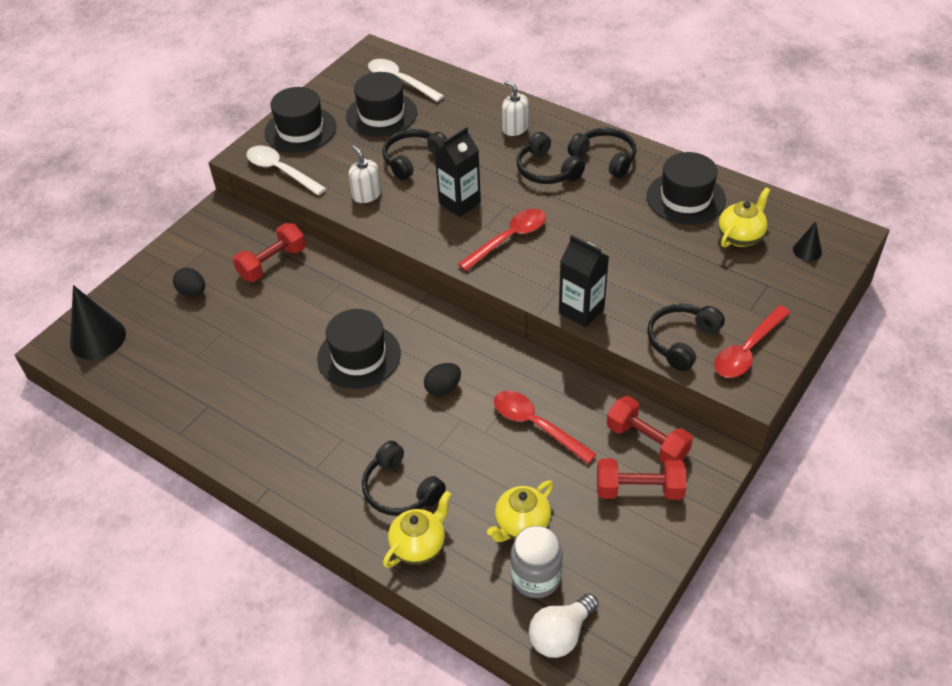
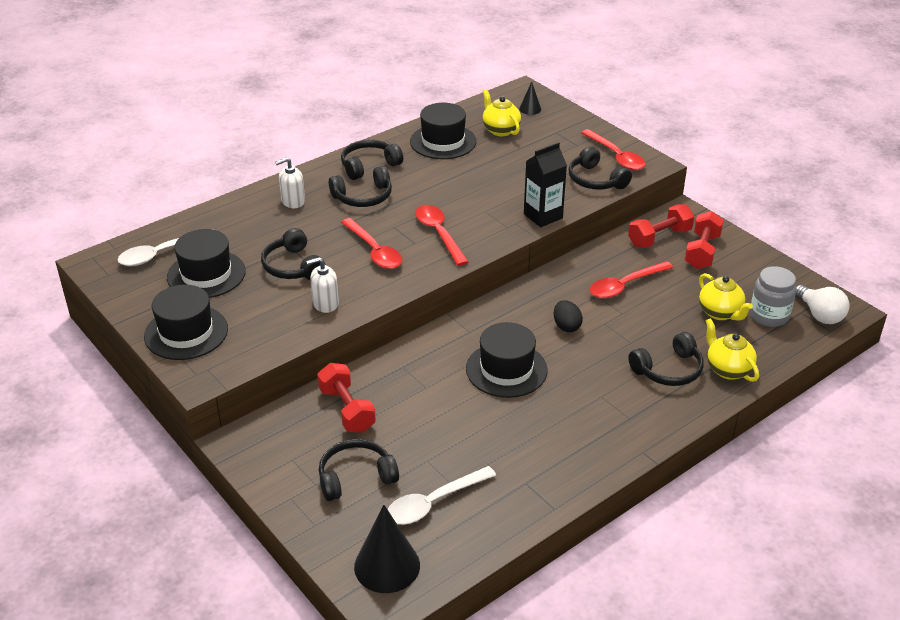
camera: 75 degrees left, 10 degrees down
(192, 292) = (356, 477): black egg -> black headphones
(280, 171) = (246, 356): white spoon -> white spoon (433, 502)
(459, 202) = (374, 251): black carton -> red spoon

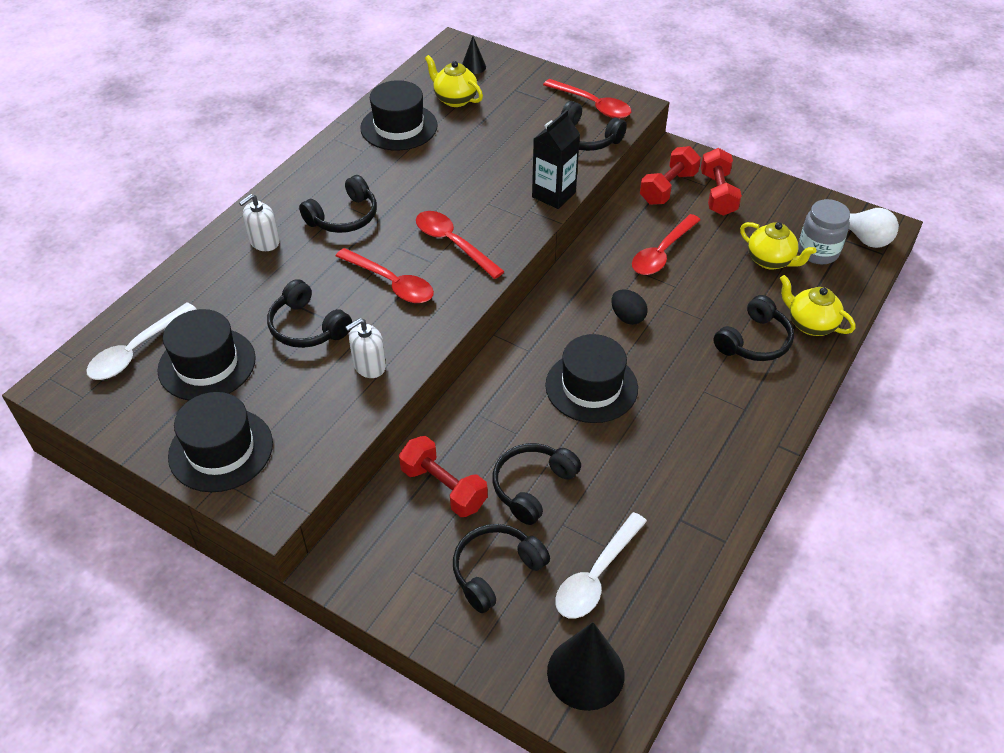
camera: 20 degrees left, 10 degrees up
(369, 166) = (330, 176): black headphones -> black headphones (532, 486)

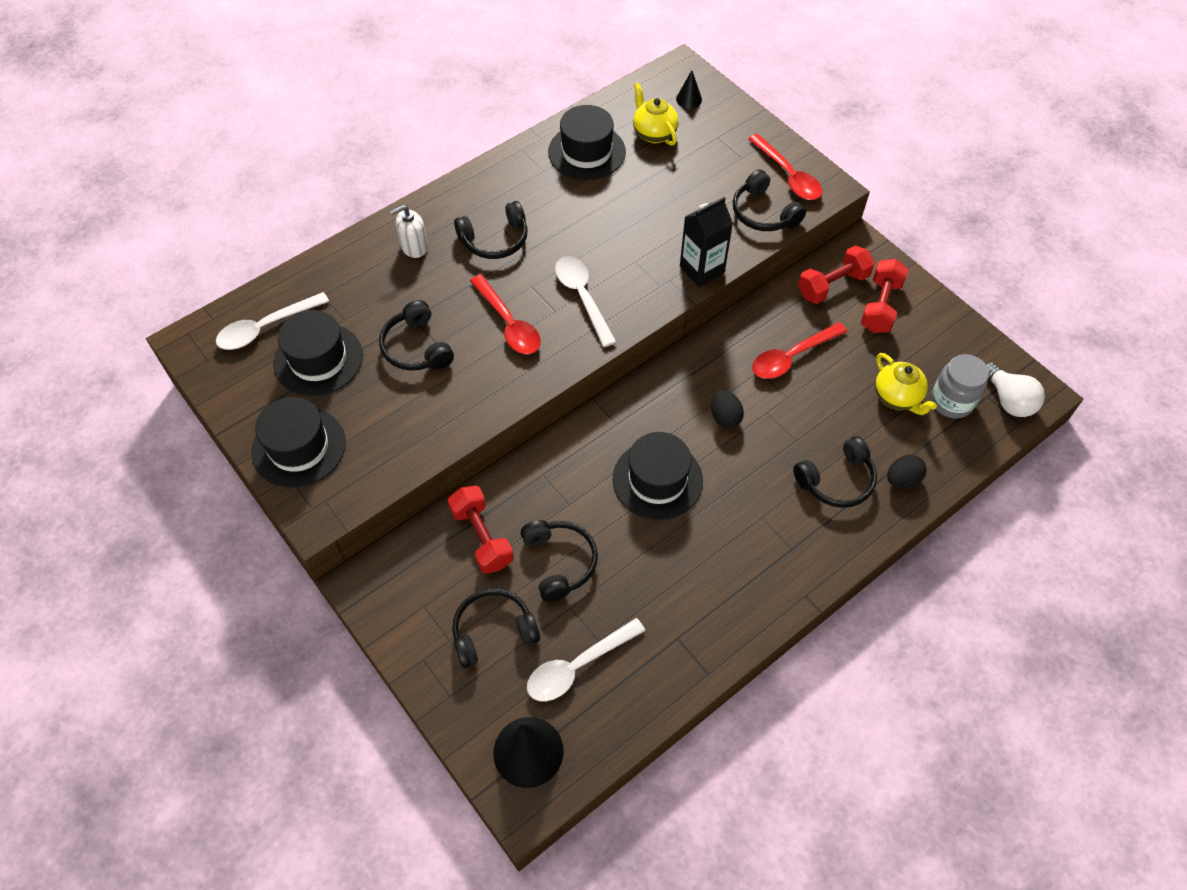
camera: 20 degrees right, 10 degrees up
(369, 366) = (454, 404): white soap dispenser -> none
(453, 243) = (582, 297): red spoon -> white spoon
(532, 486) = (559, 562): black headphones -> black headphones turned 105 degrees clockwise
(810, 324) = (902, 479): yellow teapot -> black egg

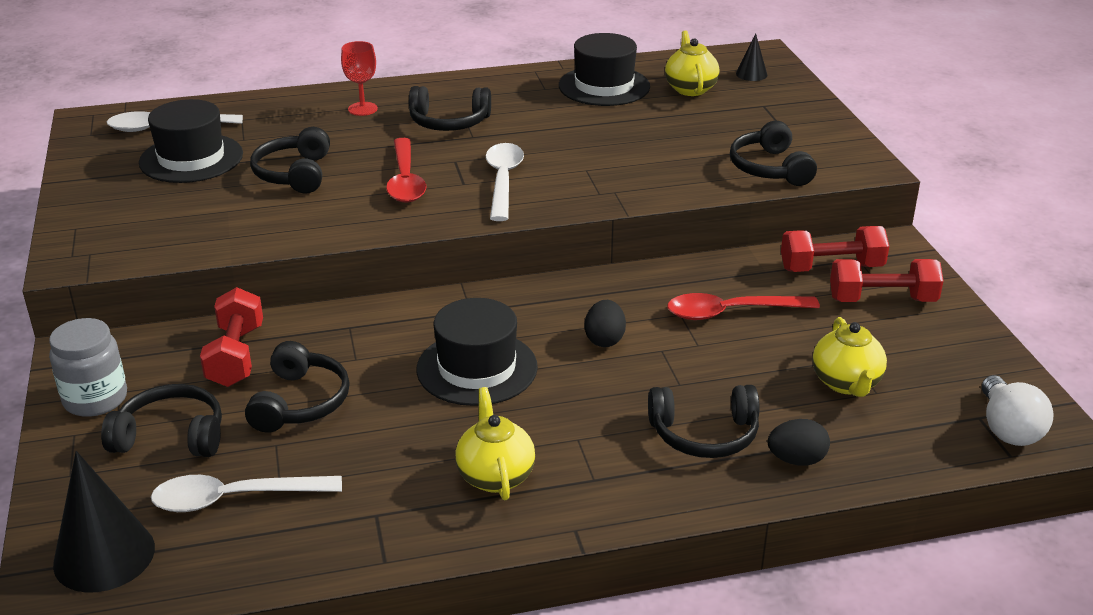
camera: 25 degrees right, 25 degrees down
(299, 447) = (107, 211): black hat -> none
(414, 247) = (362, 109): white soap dispenser -> red goblet
(702, 270) = (658, 192): black carton -> none
(730, 572) = (495, 476): none -> yellow teapot
(788, 175) = (824, 148): red spoon -> none
(880, 306) = (882, 300): red dumbbell -> red dumbbell turned 45 degrees clockwise
(951, 401) = (921, 408): grey jar -> grey jar (95, 399)

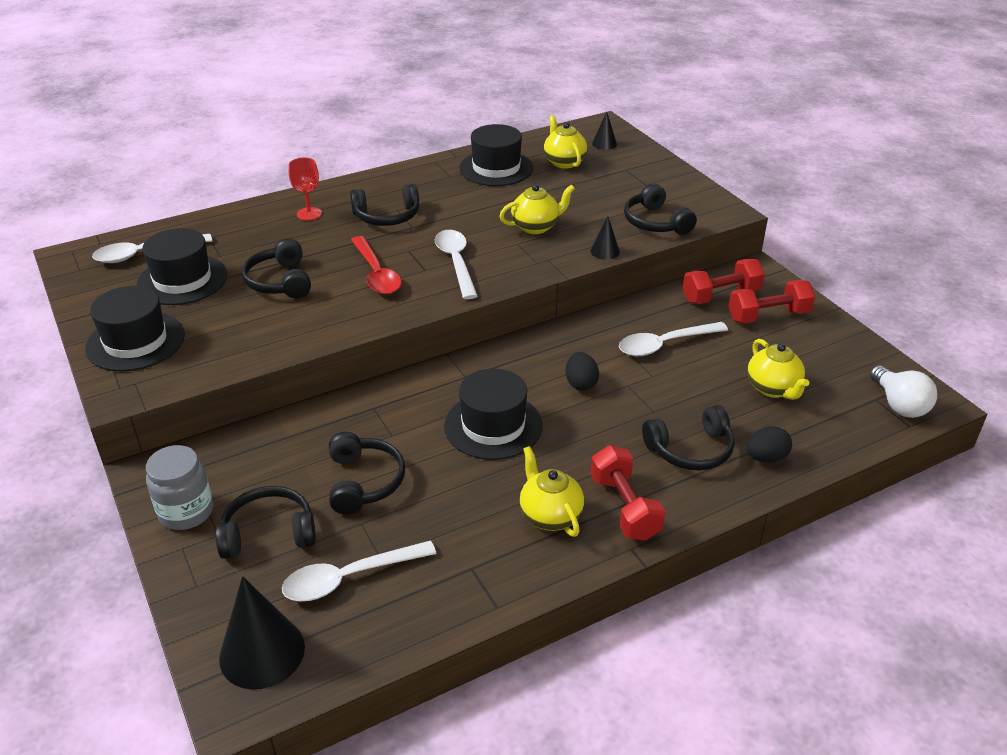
camera: 15 degrees left, 5 degrees up
(111, 213) = (135, 341): none -> black hat
(236, 356) = (290, 450): red dumbbell -> red dumbbell (624, 507)
(618, 155) = (536, 227): none -> yellow teapot
(689, 192) = (605, 251): none -> black cone
(731, 312) = (664, 344): red spoon -> white spoon

